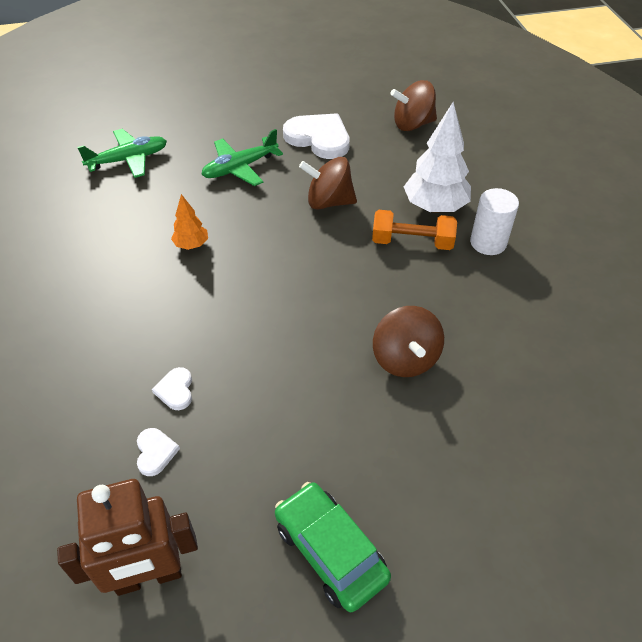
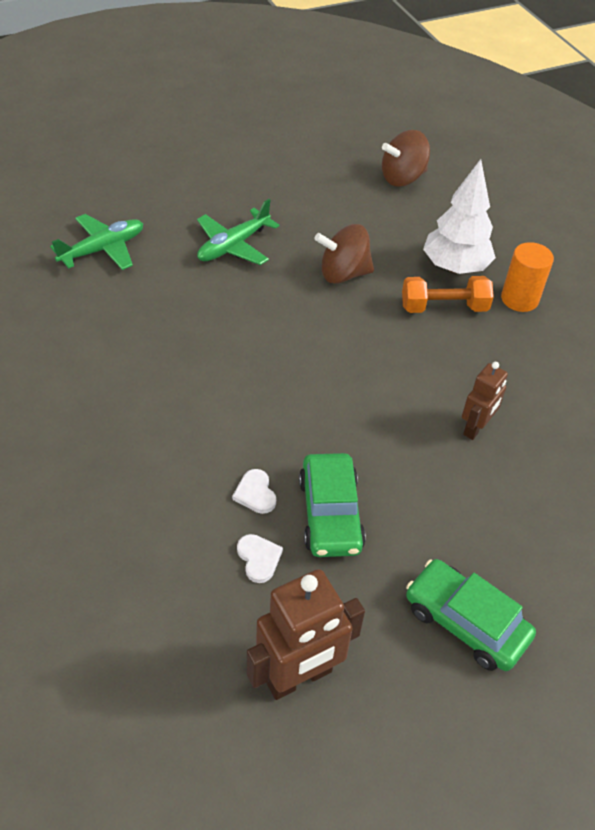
camera: 15 degrees left, 0 degrees up
(191, 245) = (212, 338): orange tree -> none
(237, 420) = (330, 514): none -> green car
(319, 138) = (308, 203): white heart -> none
(405, 359) = (475, 428): brown spinning top -> brown robot
(488, 243) = (519, 299): white cylinder -> orange cylinder

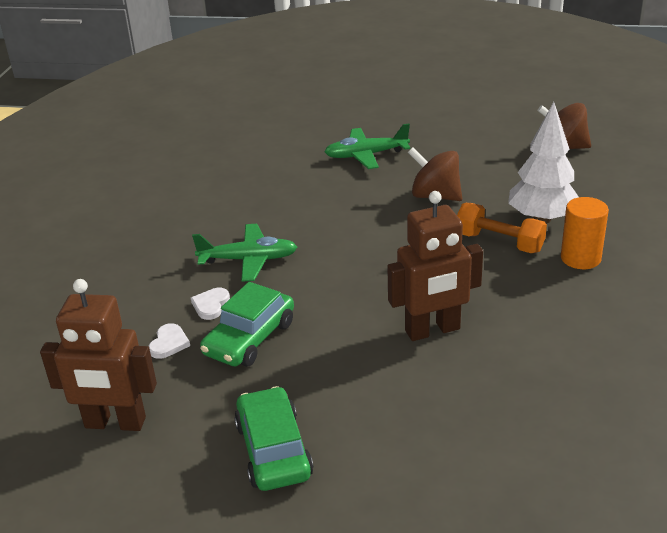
camera: 40 degrees right, 15 degrees down
(103, 249) = (269, 133): green plane -> green plane (248, 260)
(475, 428) = (433, 330): brown robot -> brown robot, size x1.66

